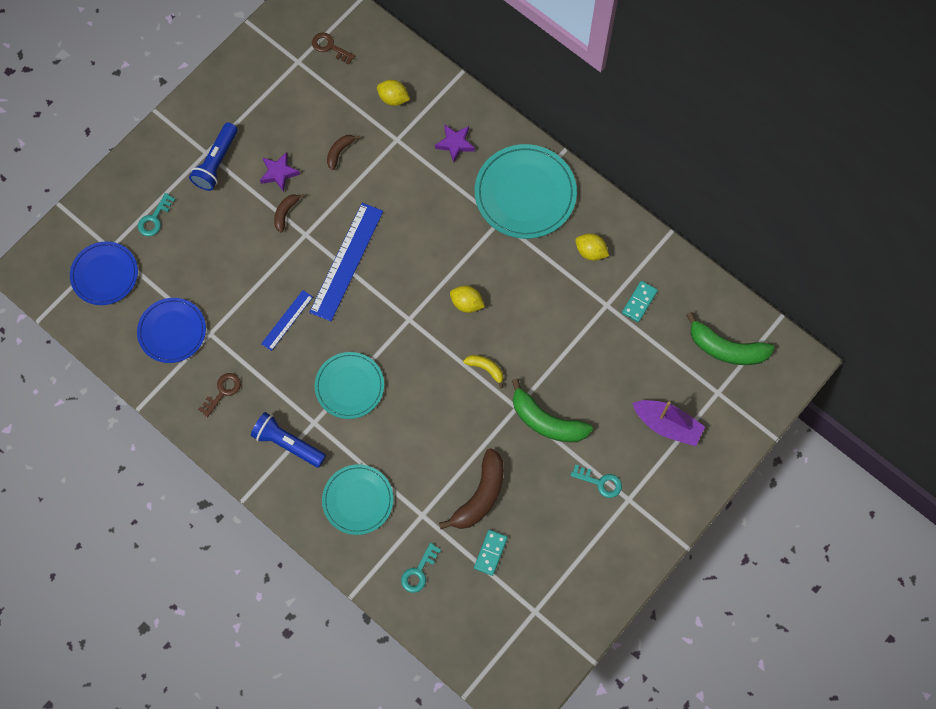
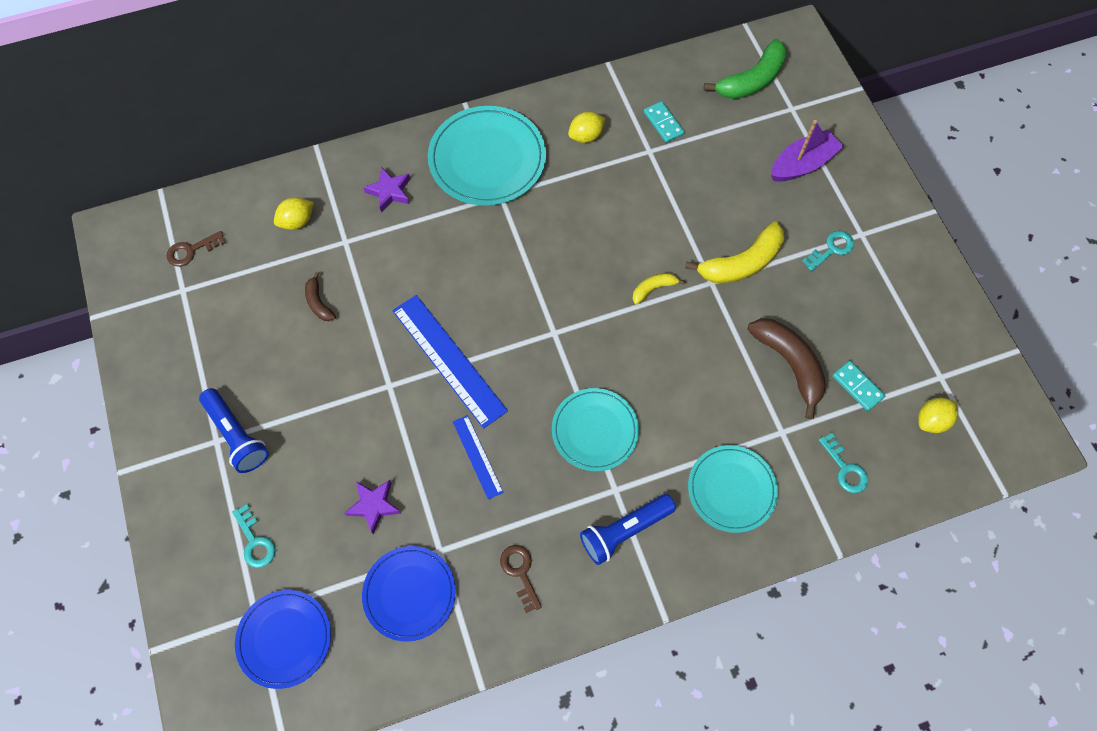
camera: 60 degrees left, 5 degrees down
(279, 173) = (298, 376): purple star -> purple star (374, 505)
(285, 213) = (350, 393): brown banana -> none
(467, 303) = (571, 270): yellow lemon -> yellow lemon (931, 420)
(546, 421) = (741, 263): green banana -> yellow banana

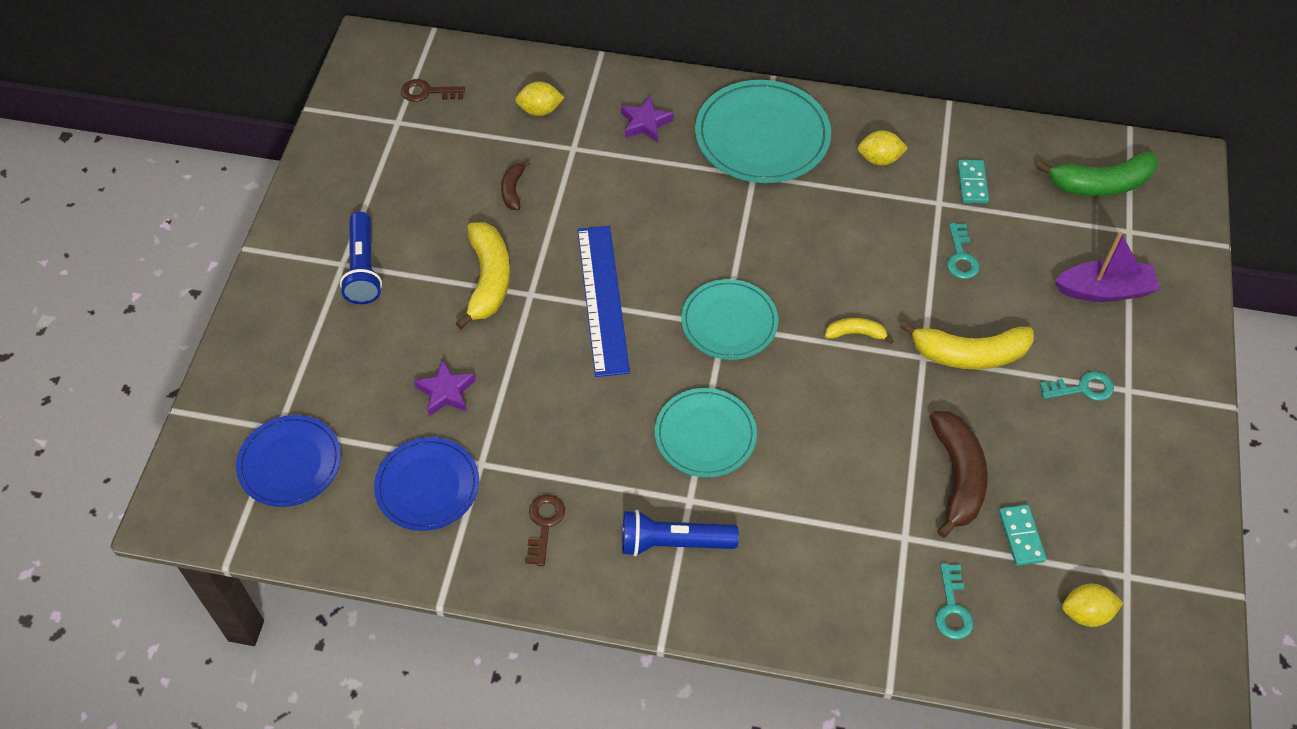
camera: 30 degrees right, 10 degrees down
(255, 541) = (319, 366): turquoise key -> turquoise key (961, 256)
(348, 391) = (488, 280): none -> yellow banana
(477, 456) = (572, 399): blue ruler -> none
(731, 489) = (812, 563): turquoise plate -> turquoise plate (729, 322)

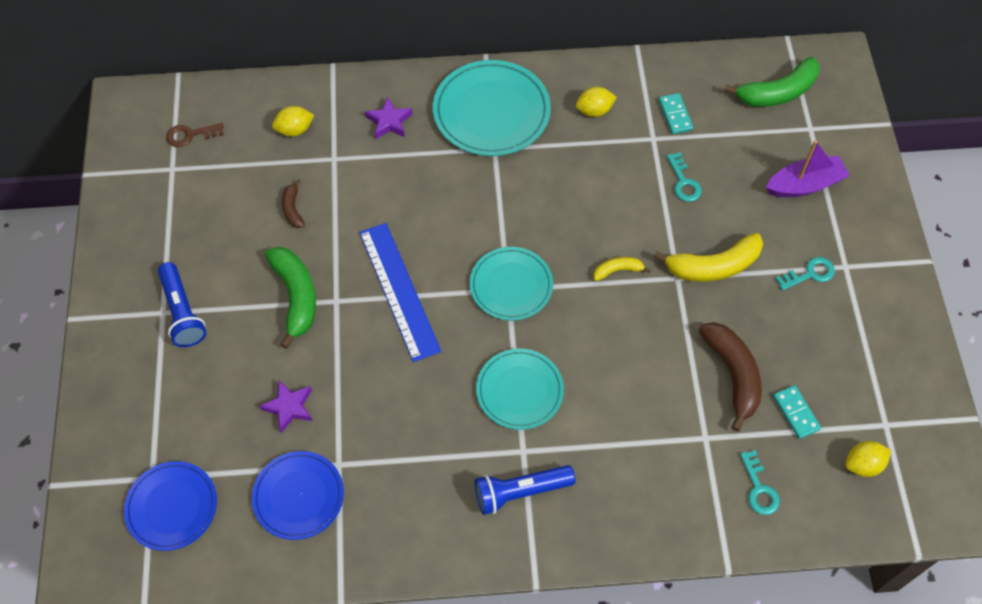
camera: 15 degrees left, 5 degrees up
(488, 280) = (296, 296): yellow banana -> green banana
(544, 524) = (408, 504): brown key -> none

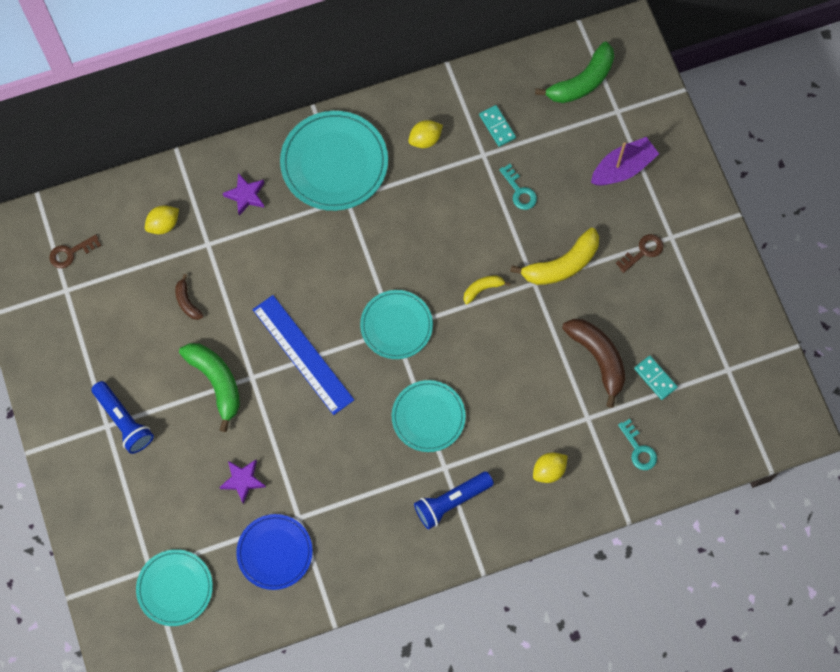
camera: 15 degrees left, 10 degrees up
(172, 507) = (175, 588): blue plate -> turquoise plate
(810, 274) = (643, 251): turquoise key -> brown key
(863, 464) = (716, 408): yellow lemon -> yellow lemon (549, 470)

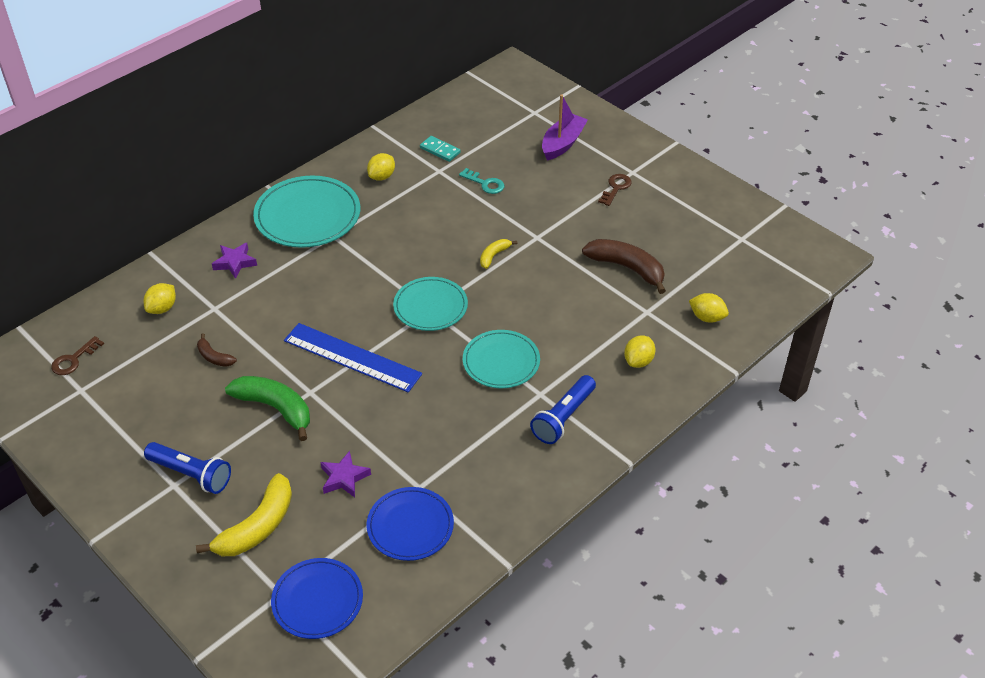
camera: 25 degrees left, 25 degrees down
(175, 588) = (317, 600): turquoise plate -> blue plate
(561, 265) = (553, 218): yellow banana -> yellow banana (257, 527)
(582, 82) = (493, 104): green banana -> none
(638, 449) = (707, 317): turquoise key -> yellow lemon
(655, 378) = (685, 265): turquoise domino -> none

